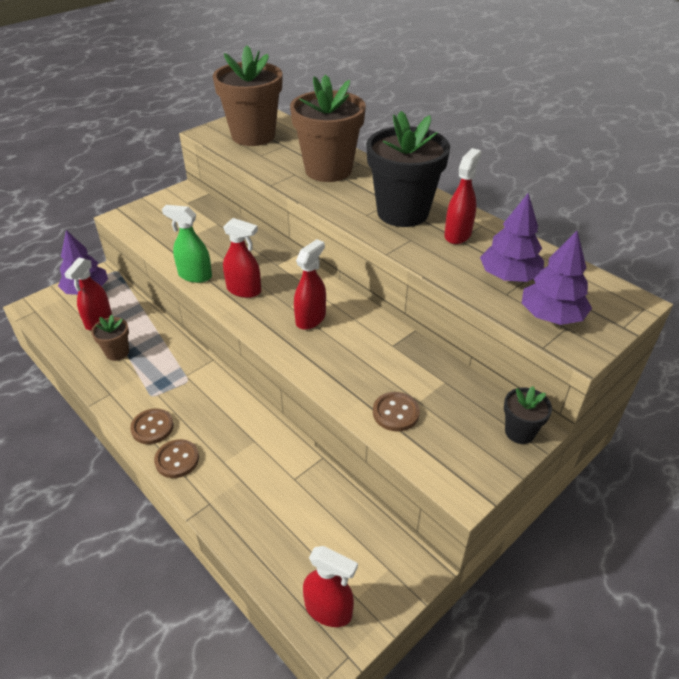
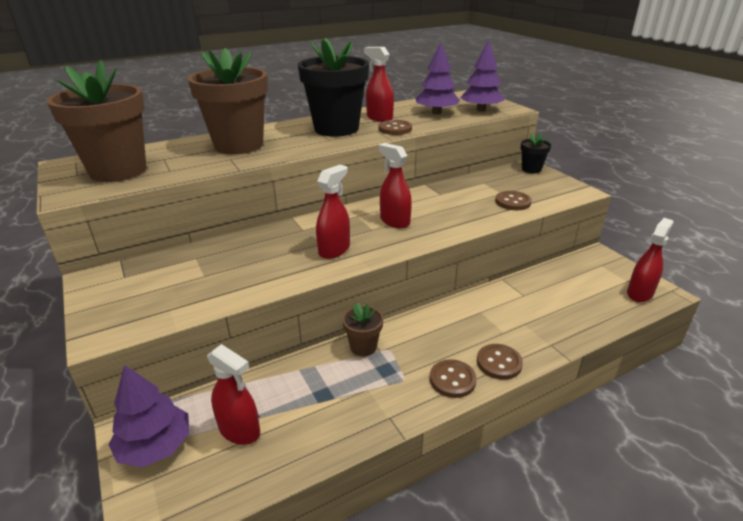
camera: 75 degrees left, 10 degrees down
(117, 352) = (316, 409): brown flower pot -> brown flower pot (363, 347)
(195, 275) = (289, 278): green spray bottle -> none
(423, 251) = (395, 129): none -> brown button

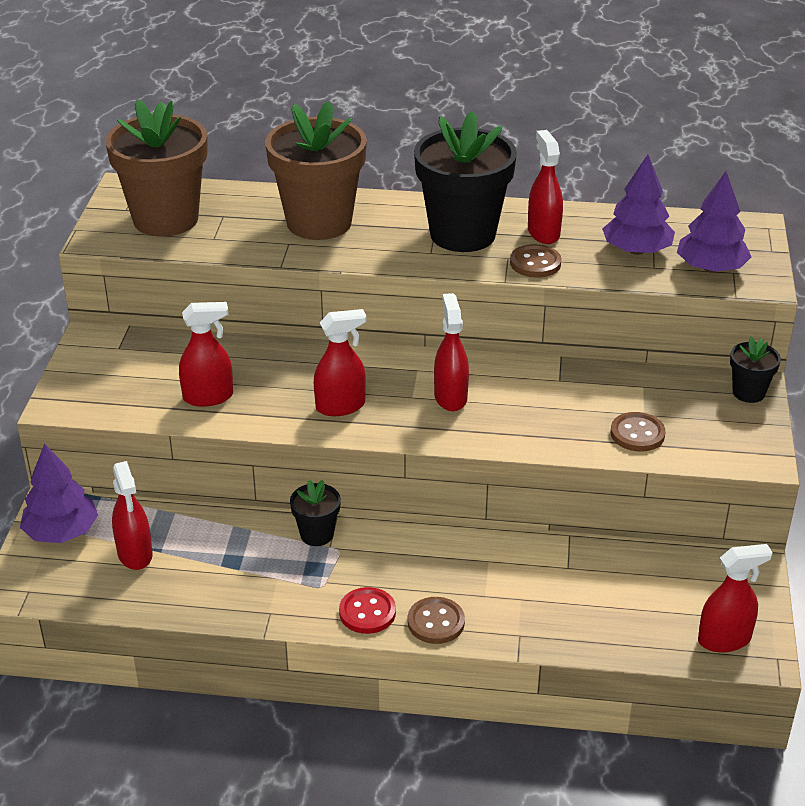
camera: 35 degrees right, 5 degrees up
(232, 280) = (208, 397): none -> red spray bottle
(363, 347) = (317, 534): brown flower pot -> black flower pot
(452, 380) = (367, 612): brown button -> red button

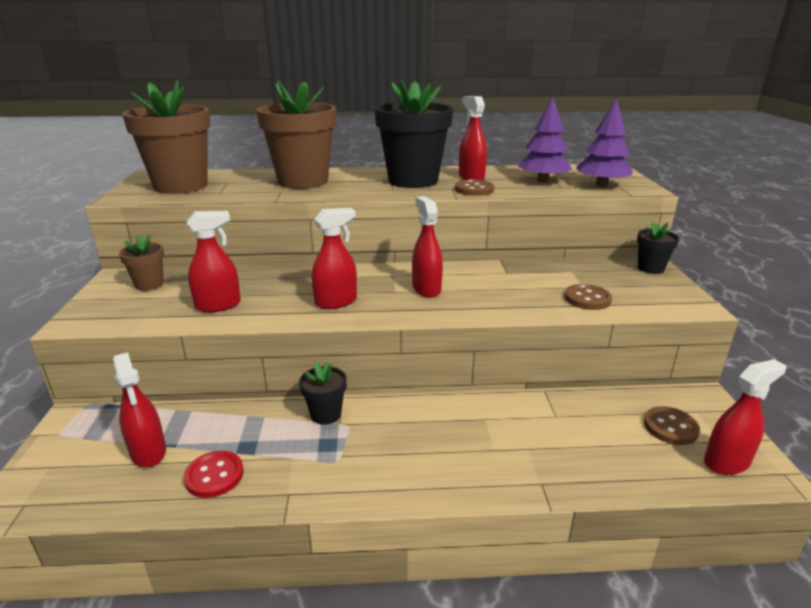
camera: 10 degrees left, 10 degrees down
(62, 532) = (75, 440): purple tree -> none
(129, 355) = (149, 284): none -> brown flower pot
(367, 612) = (387, 480): red button -> red button (214, 475)
(436, 622) = (457, 481): brown button -> brown button (670, 427)

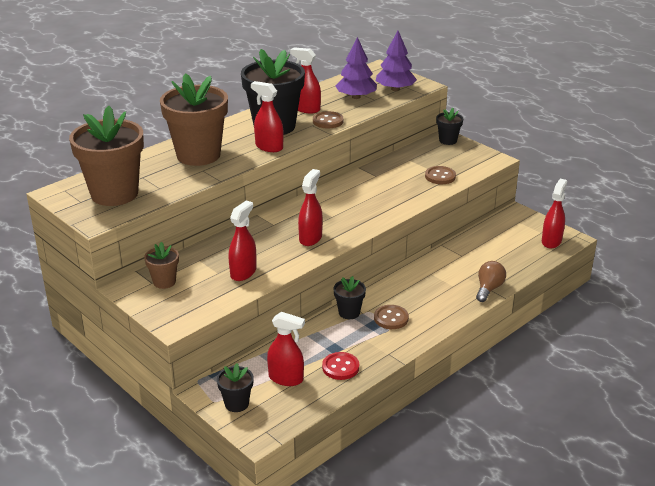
camera: 40 degrees left, 5 degrees up
(66, 450) = (236, 404): none -> black flower pot
(426, 289) = (347, 207): red spray bottle -> red spray bottle (269, 147)
(540, 481) = (488, 289): none -> brown light bulb
(670, 427) = (516, 236): brown button -> brown button (391, 318)

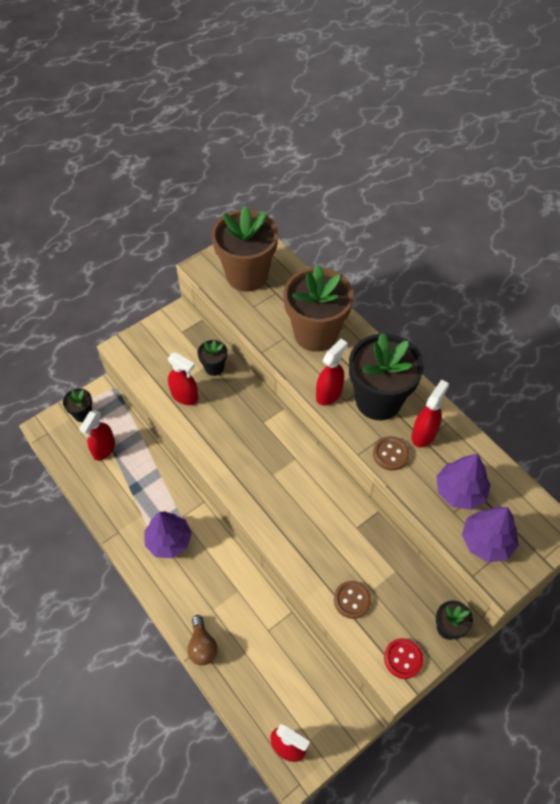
camera: 95 degrees right, 25 degrees up
(164, 282) = (181, 340): brown flower pot -> none
(310, 238) = (233, 452): red spray bottle -> none
(340, 367) = (108, 491): red button -> red button (403, 659)
(349, 312) = (184, 505): black flower pot -> black flower pot (214, 367)
(391, 318) = (169, 541): brown button -> purple tree
(488, 289) = (202, 646): brown light bulb -> brown light bulb turned 45 degrees clockwise

